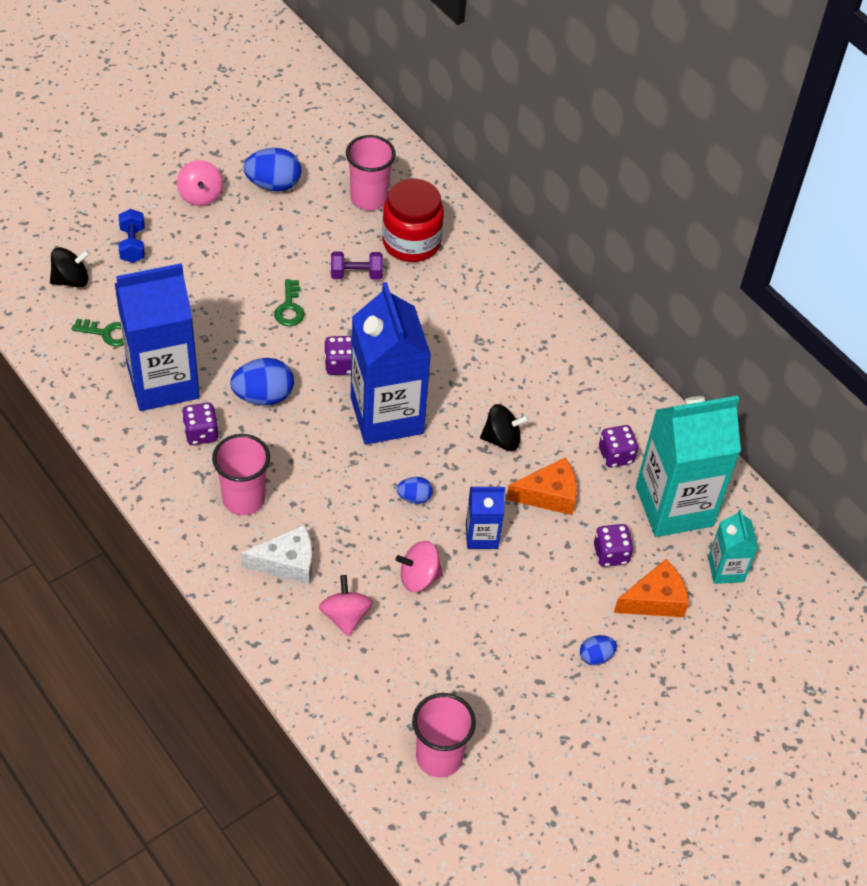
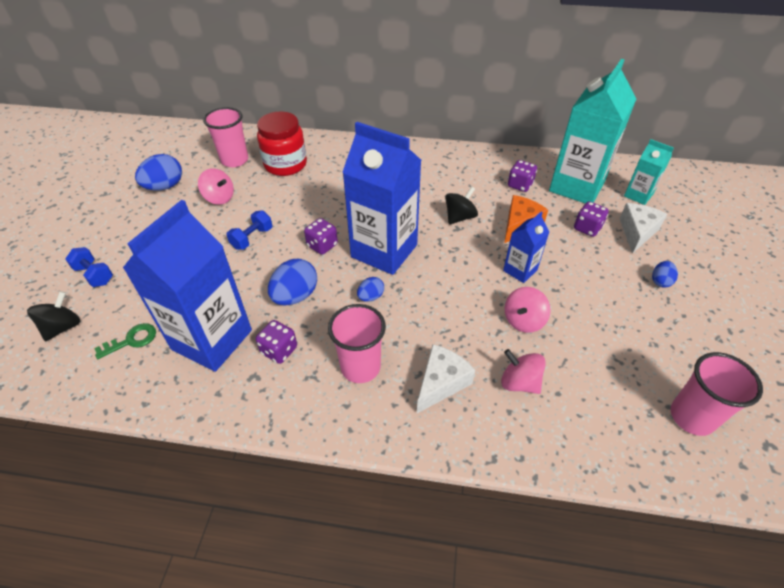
camera: 40 degrees left, 5 degrees down
(200, 195) = (118, 219): pink spinning top -> pink spinning top (219, 198)
(289, 308) = (252, 238): green key -> blue dumbbell
(356, 274) = (273, 197): purple dumbbell -> none
(414, 497) = (458, 280): blue egg -> blue egg (371, 297)
(655, 600) = (637, 232): orange cheese -> white cheese

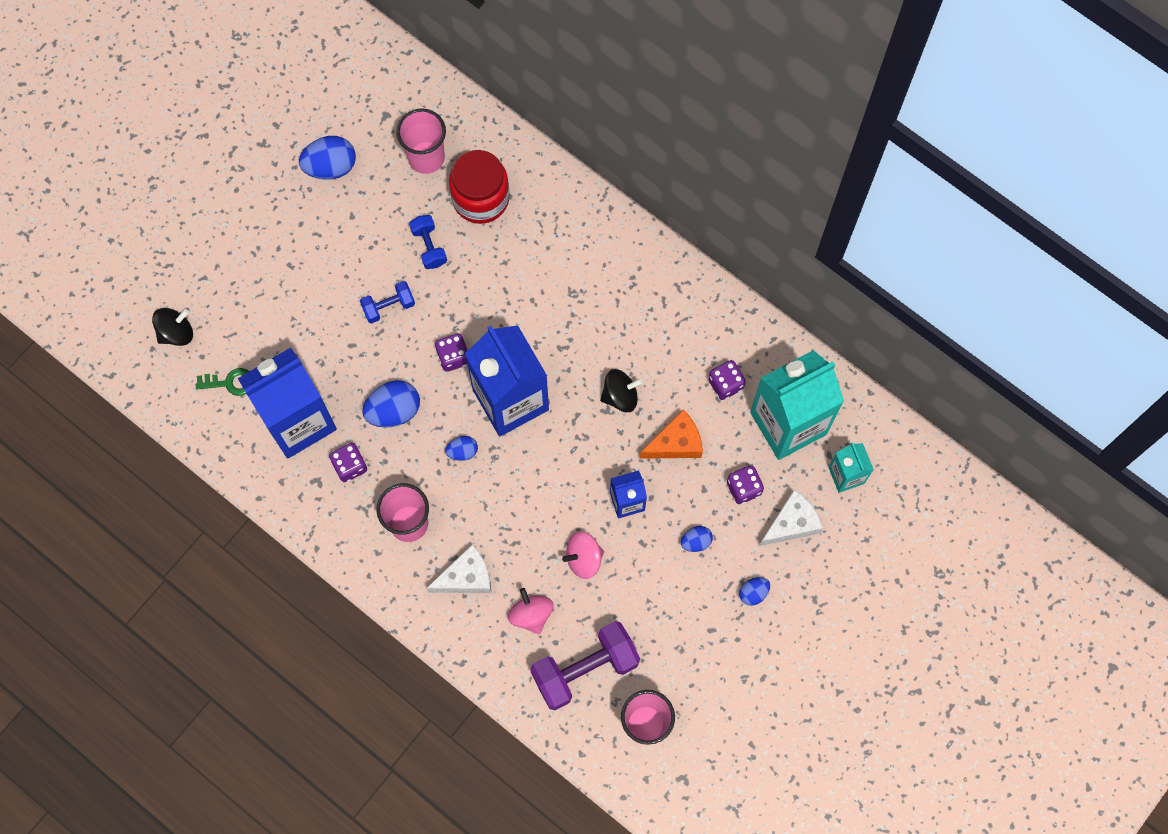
camera: 30 degrees right, 25 degrees up
(94, 275) = (220, 276): blue dumbbell -> blue dumbbell (429, 246)
(219, 198) = (381, 220): pink spinning top -> none
(590, 271) = (696, 541): none -> blue egg
(601, 401) = (585, 669): none -> purple dumbbell

